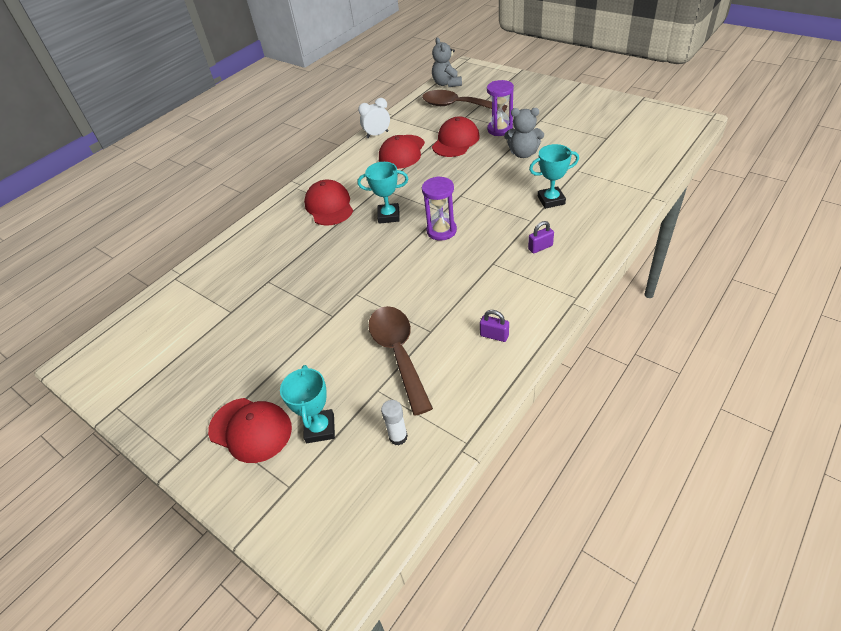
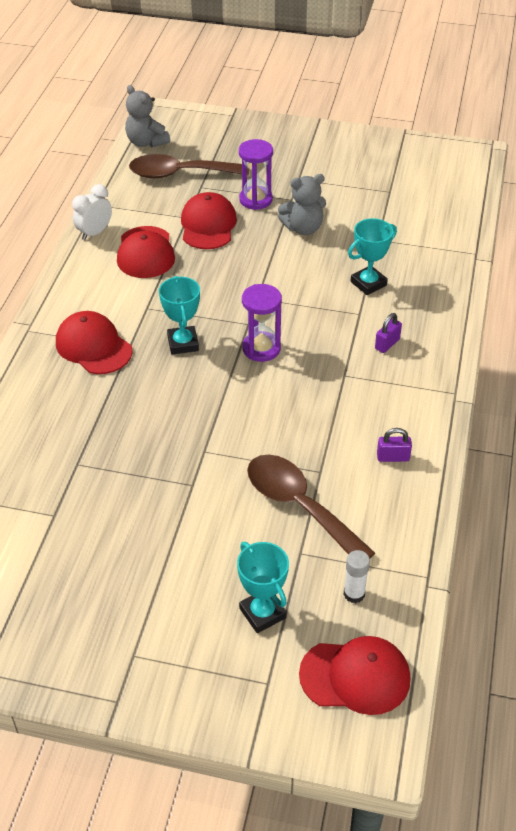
camera: 30 degrees left, 0 degrees up
(250, 429) = (181, 640): red cap -> red cap (355, 676)
(389, 216) = (183, 343): turquoise trophy -> turquoise trophy turned 75 degrees counterclockwise

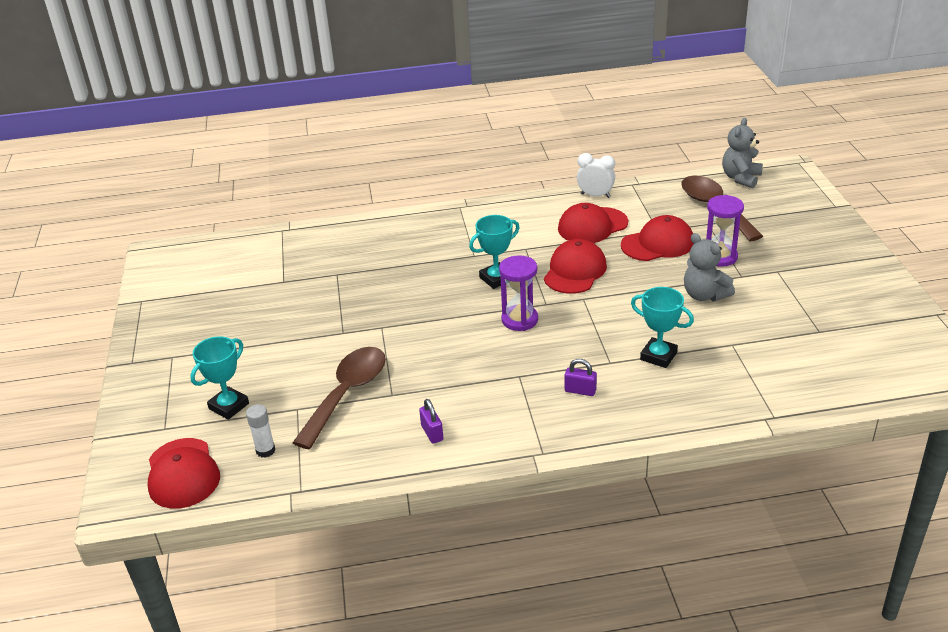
camera: 70 degrees right, 10 degrees down
(93, 346) = (462, 239): red cap -> red cap (575, 271)

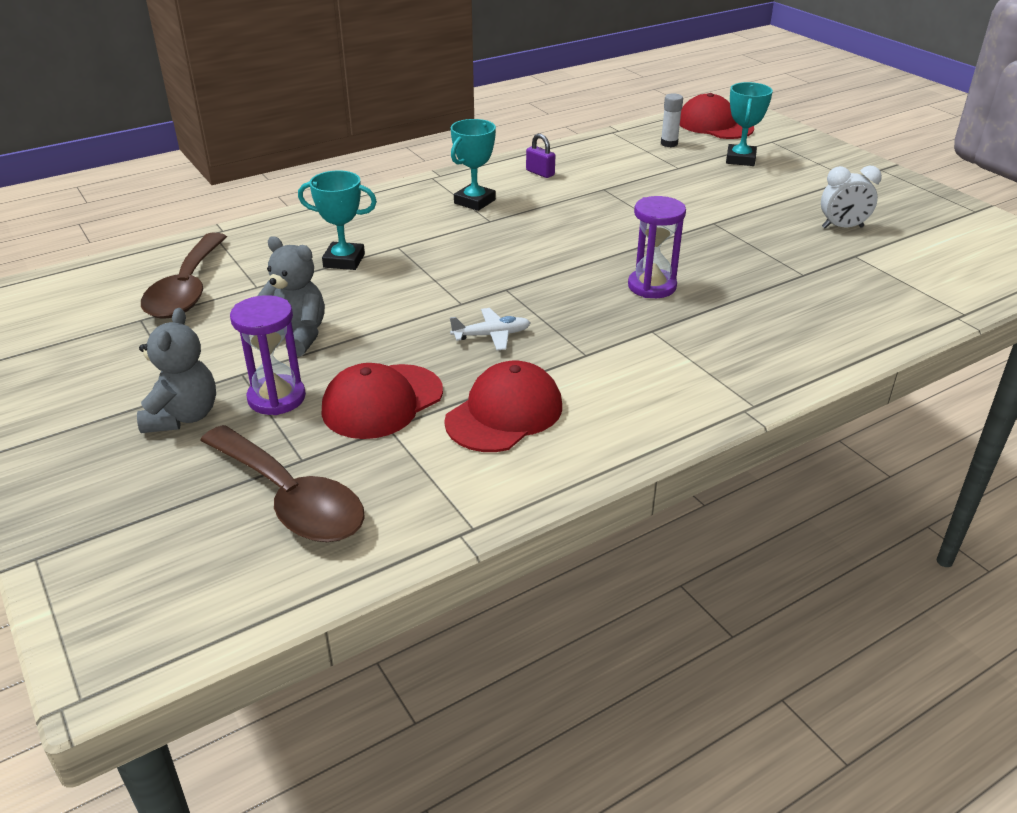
camera: 155 degrees right, 0 degrees up
(347, 393) = (646, 182): brown spoon -> brown spoon (187, 289)
(496, 279) = (593, 306): turquoise trophy -> turquoise trophy (474, 201)
(519, 320) = (526, 267): purple hourglass -> purple hourglass (652, 286)
(575, 271) = (492, 335): red cap -> white plane
(580, 390) = (419, 220): purple padlock -> none
(595, 195) = (532, 481): white clock -> white clock (842, 227)
(740, 178) = (235, 601): grey teddy bear -> grey teddy bear (183, 416)

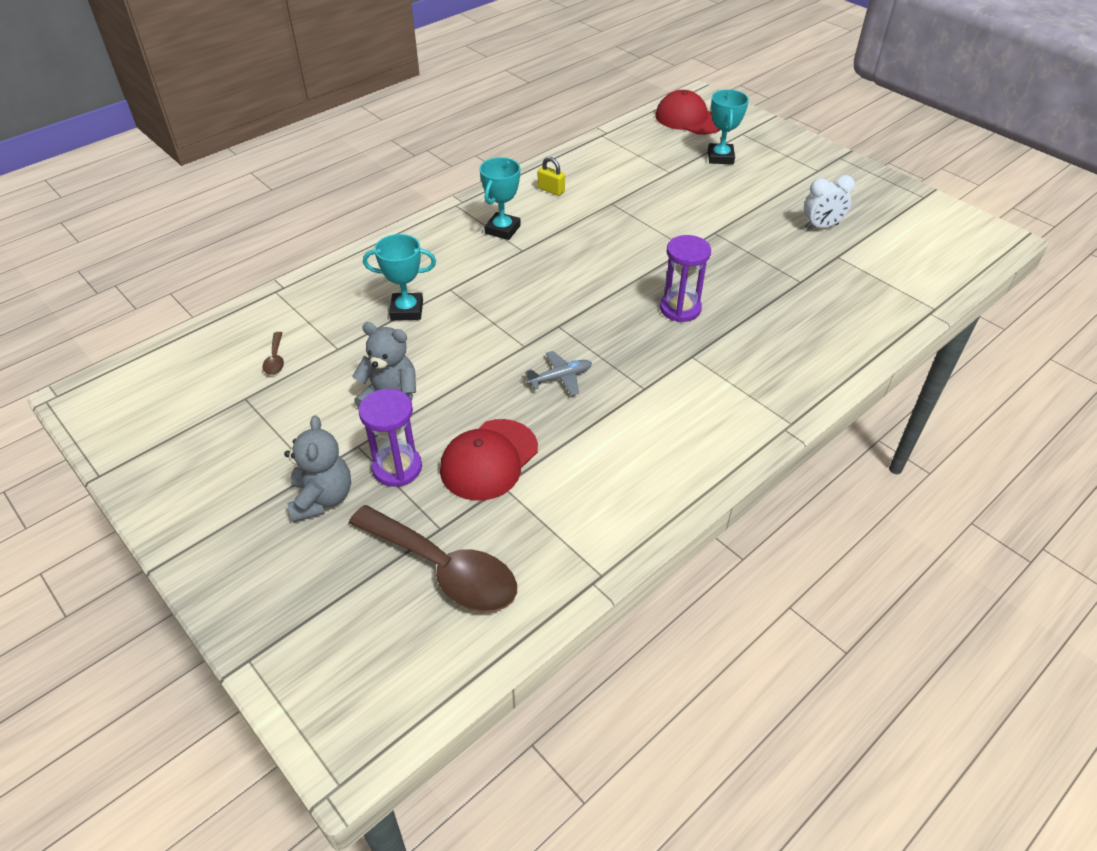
camera: 10 degrees left, 10 degrees up
(187, 289) = (275, 359): brown spoon -> brown spoon, size x0.41
(492, 335) = (560, 377): white plane -> grey plane
(504, 413) = (594, 458): red cap -> none
(540, 173) = (551, 190): purple padlock -> yellow padlock
(669, 144) = (655, 144): white glue stick -> none

